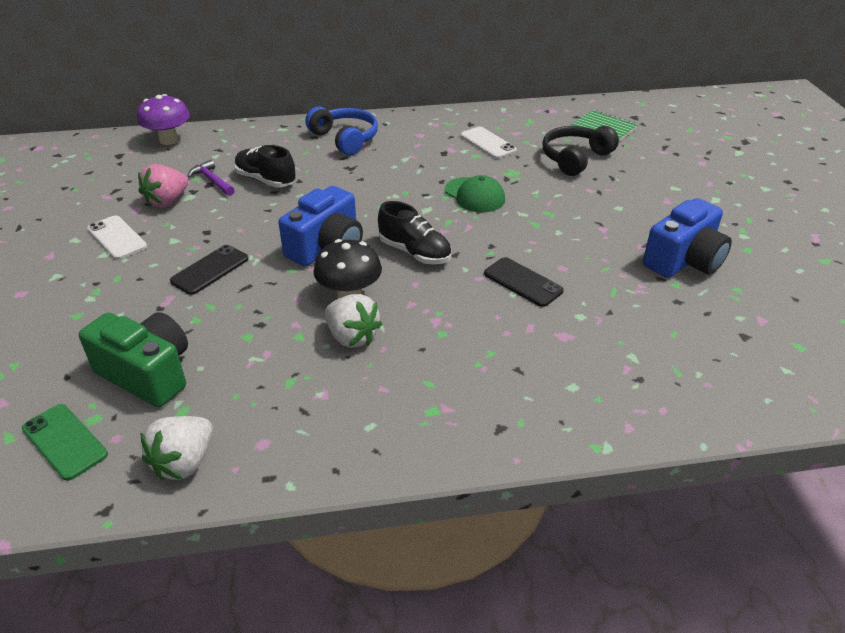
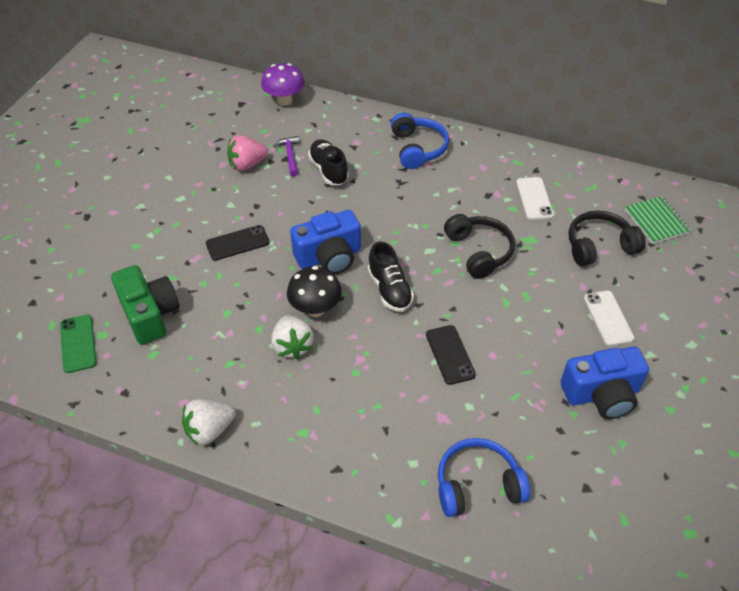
camera: 30 degrees right, 10 degrees up
(117, 238) = (195, 187): white phone -> white phone (608, 318)
(184, 462) = (132, 393): white strawberry -> white strawberry (209, 430)
(474, 195) = (479, 251): green cap -> black headphones
(650, 377) = (477, 485): none -> blue headphones

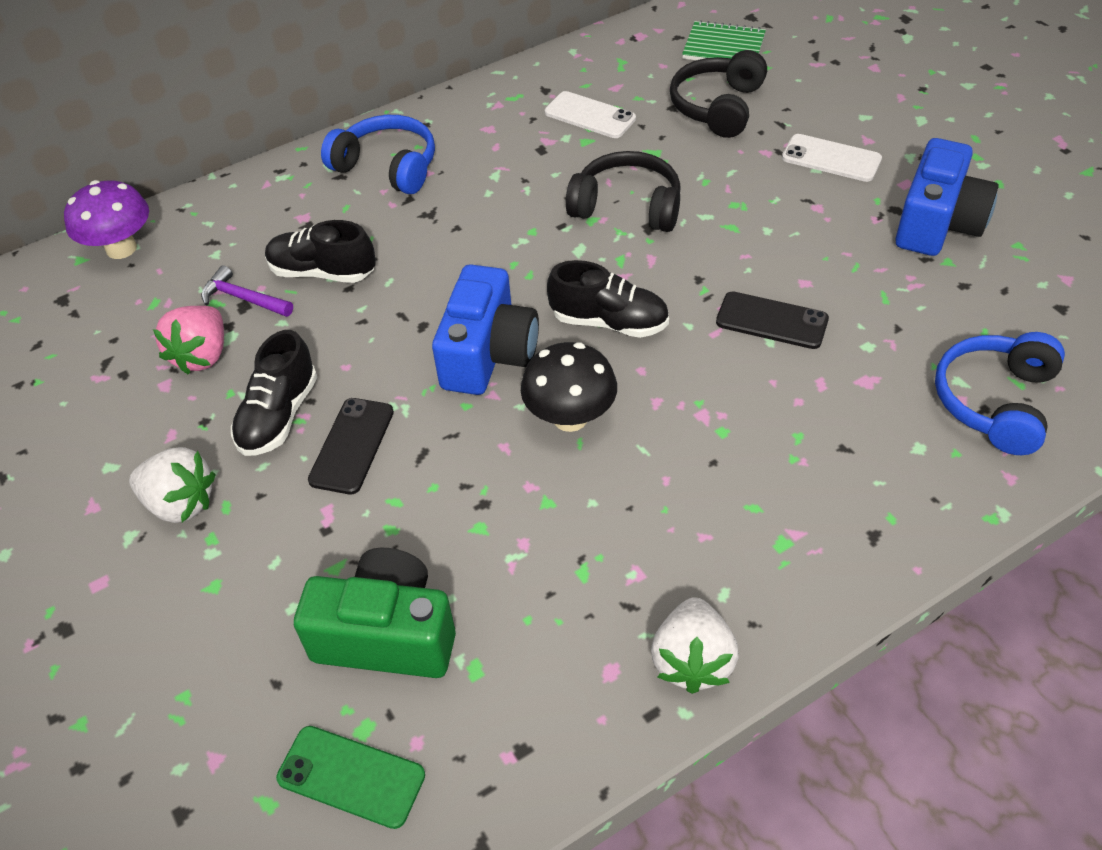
camera: 50 degrees left, 0 degrees up
(235, 209) = (279, 416): none -> black shoe
(292, 346) = (616, 478): white strawberry -> white strawberry (180, 503)

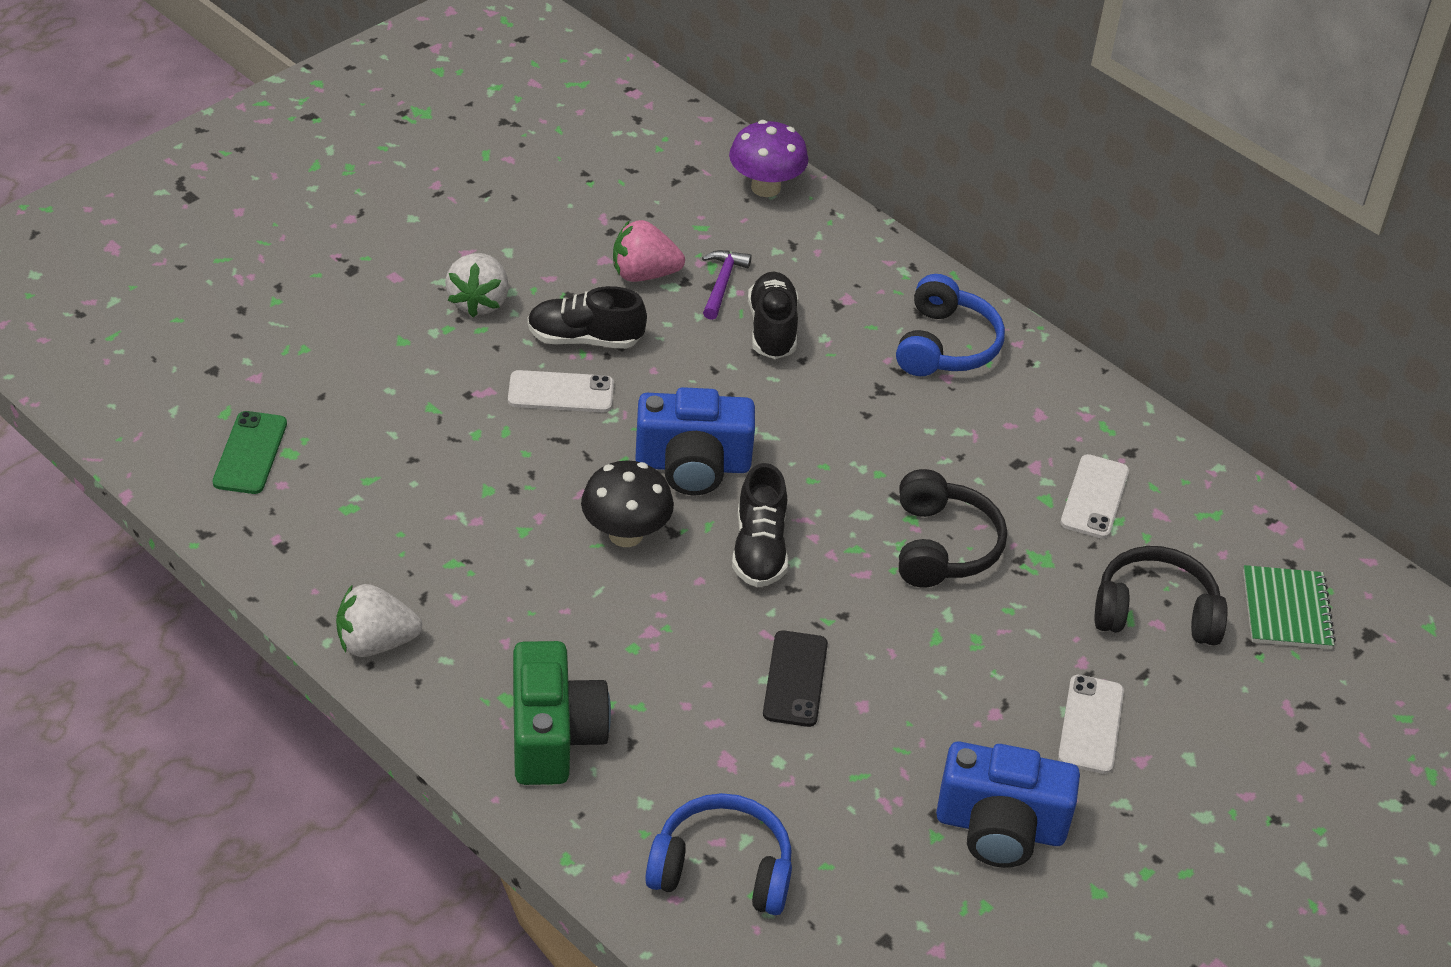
camera: 70 degrees right, 5 degrees down
(352, 446) = (561, 392): black phone -> white phone
(387, 635) = (373, 450): green camera -> green camera (553, 736)

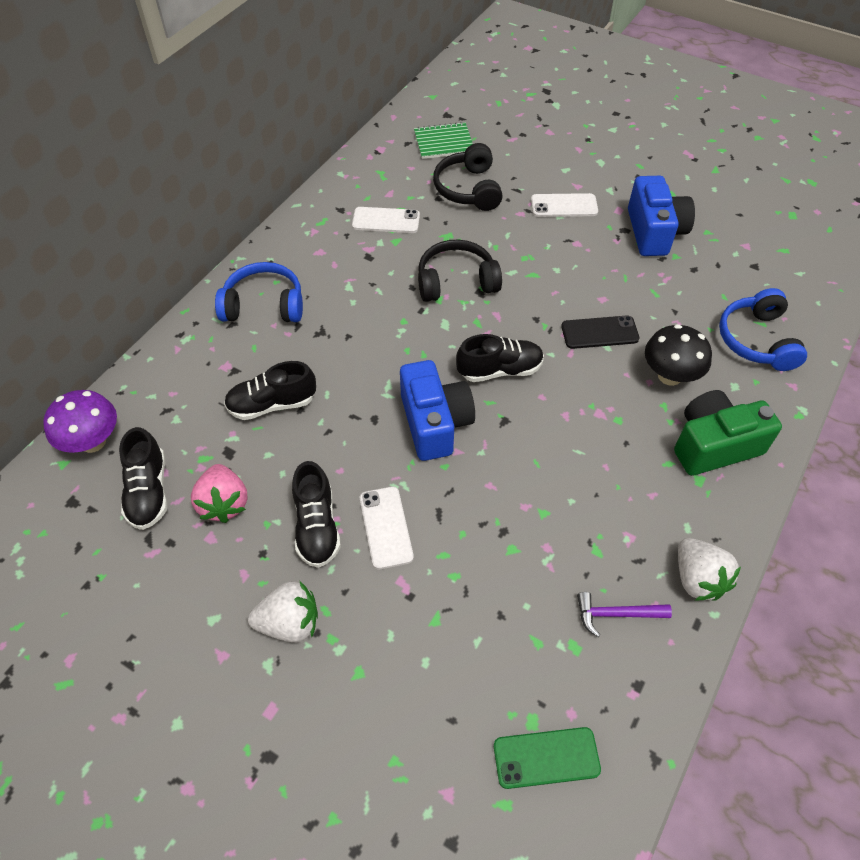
camera: 100 degrees left, 10 degrees up
(625, 534) = (519, 447): black mushroom -> black mushroom (669, 376)
(681, 222) = (149, 491): none -> black shoe
(722, 284) = (225, 446): purple hammer -> purple hammer (616, 614)

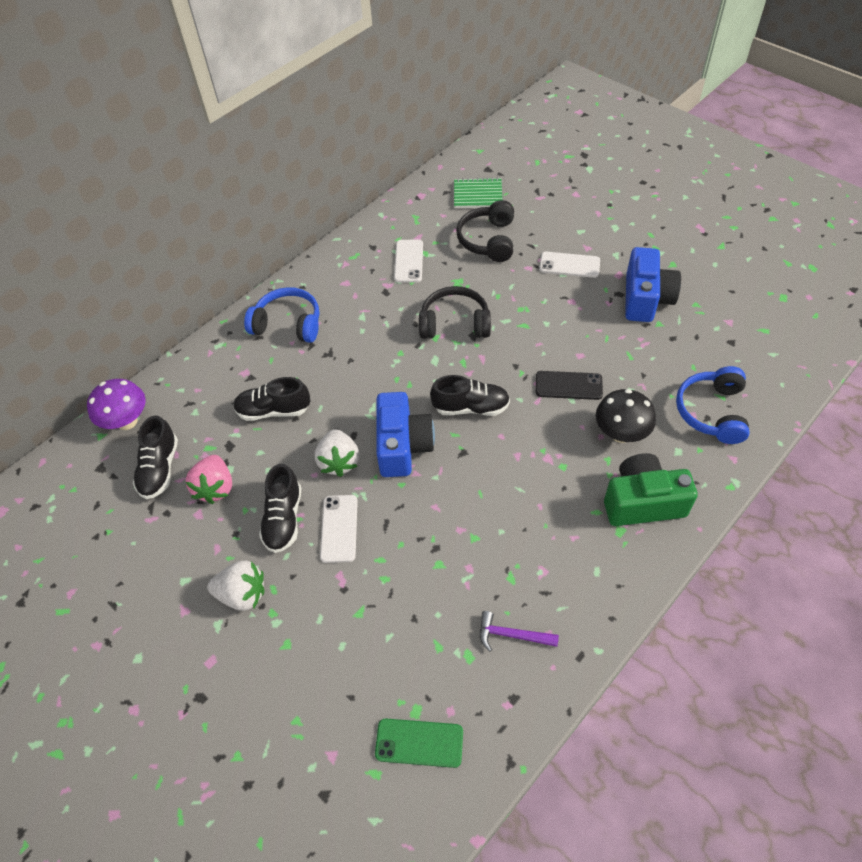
camera: 15 degrees right, 0 degrees up
(386, 221) = (408, 261): white phone -> white phone turned 75 degrees clockwise
(697, 579) = (592, 617): white strawberry -> white strawberry (339, 461)

